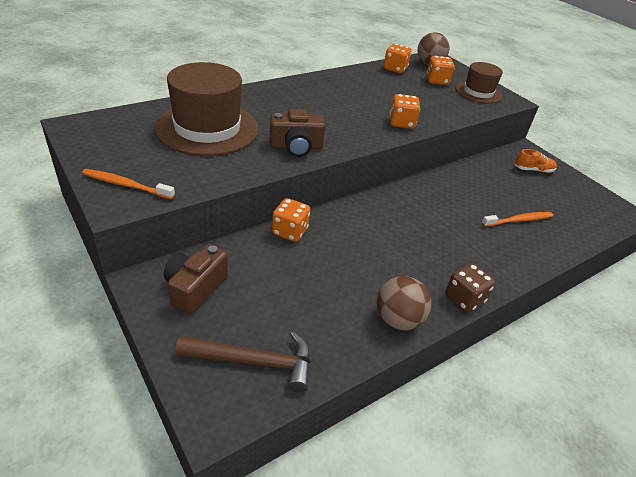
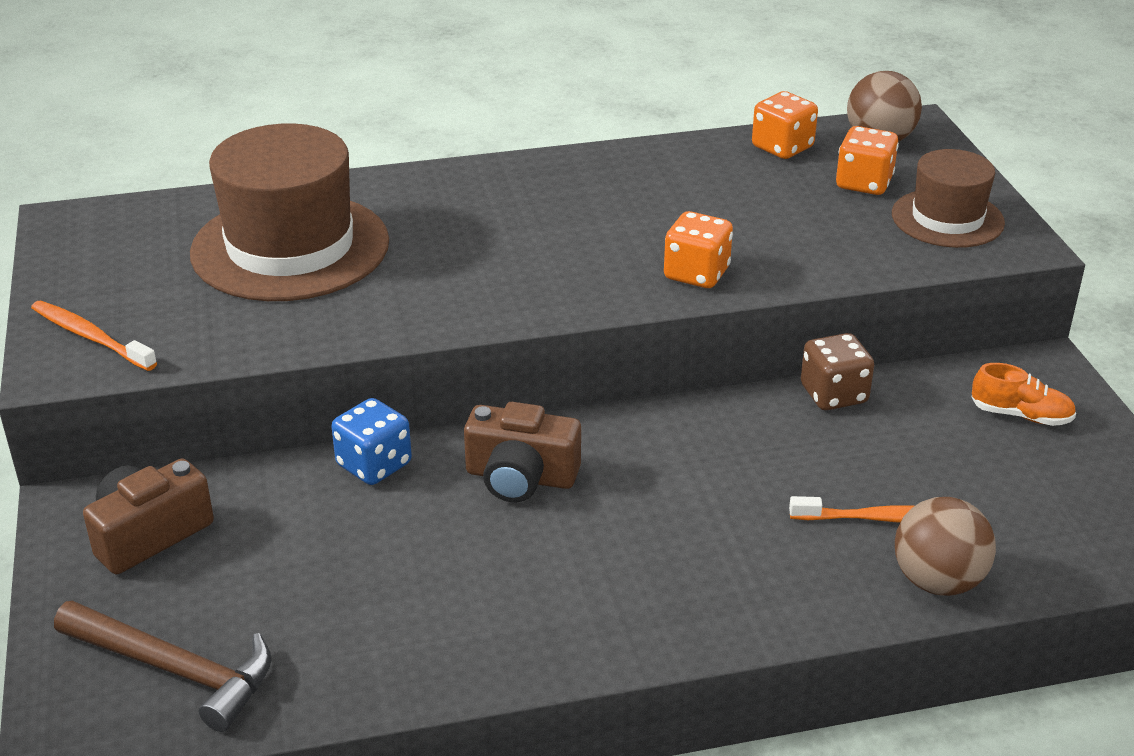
camera: 25 degrees right, 5 degrees down
(290, 231) = (374, 465): orange dice -> blue dice
(296, 147) = (433, 301): brown camera -> brown camera (520, 477)
(398, 320) = (472, 657): brown ball -> brown ball (937, 581)
(464, 299) = (635, 648): brown dice -> brown dice (833, 394)

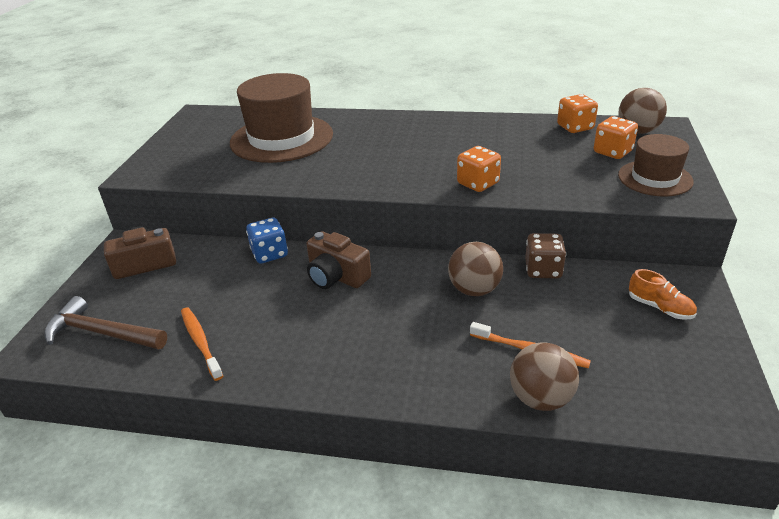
camera: 25 degrees right, 0 degrees up
(90, 337) = (161, 163): orange toothbrush -> orange toothbrush (200, 342)
(175, 670) = (102, 333): brown hammer -> brown hammer turned 150 degrees clockwise
(752, 448) = (474, 290): none -> brown ball

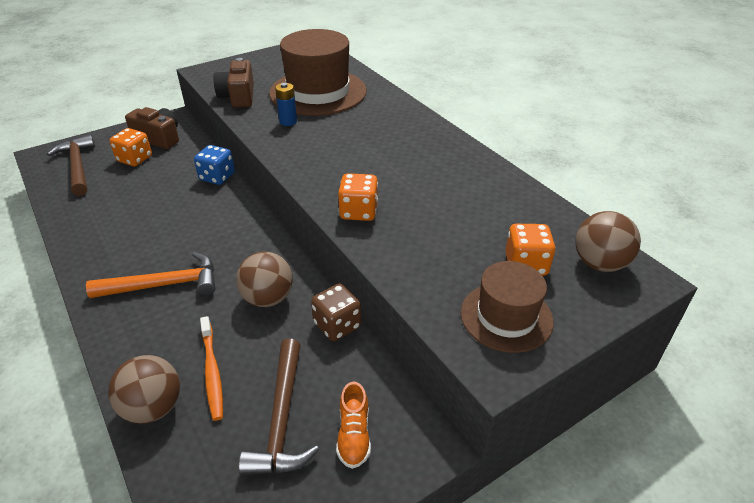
camera: 45 degrees right, 5 degrees up
(200, 342) = (97, 206): orange toothbrush -> none
(304, 166) = (288, 121): none -> blue battery
(336, 276) = (219, 220): brown camera -> brown camera (238, 96)
(388, 339) = (164, 285): none -> orange hammer
(575, 127) = (545, 219): orange dice -> orange dice (135, 159)
(616, 334) = (281, 419): none -> brown hammer

